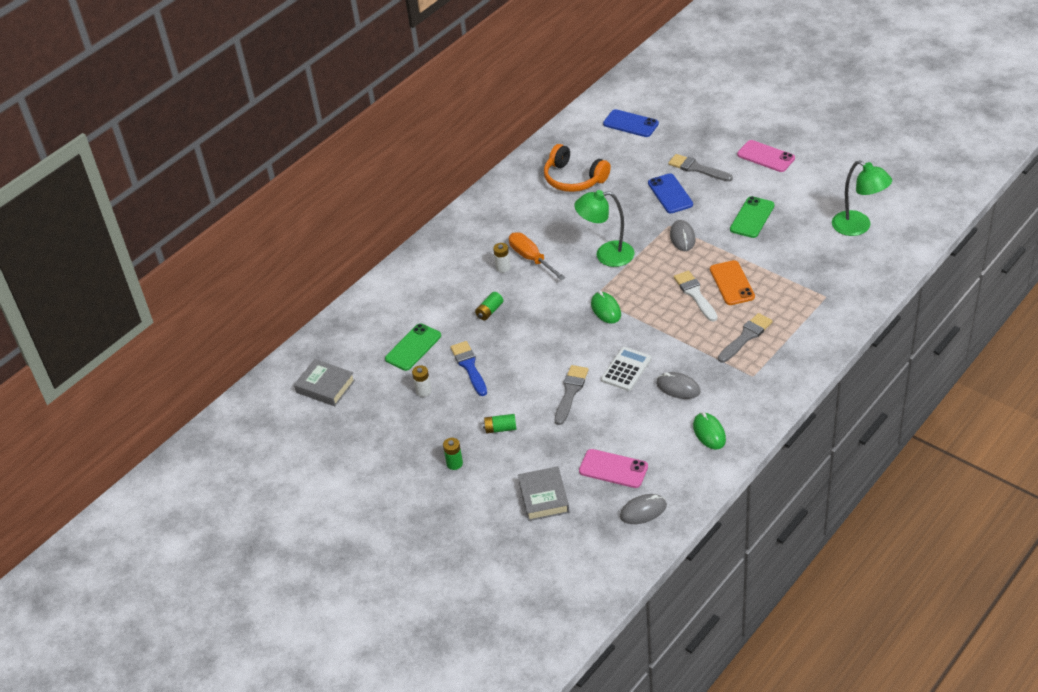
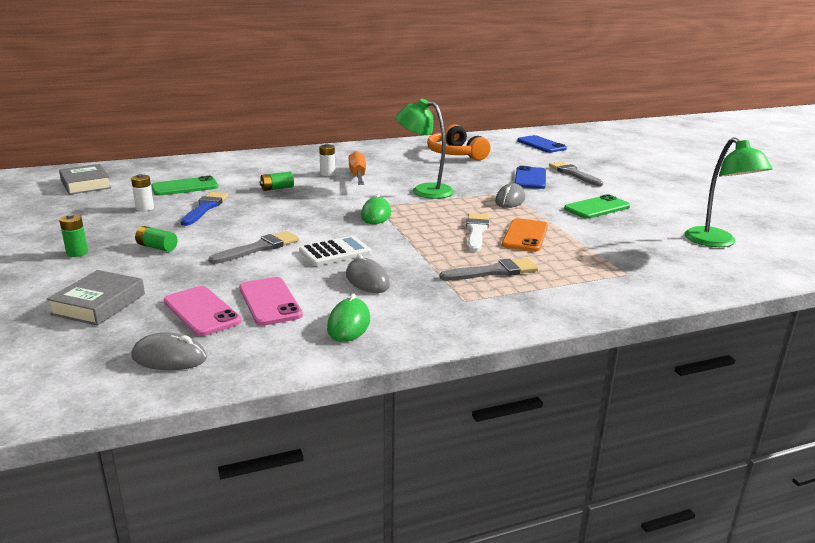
camera: 25 degrees right, 20 degrees down
(766, 156) = (651, 183): pink phone -> pink phone (270, 302)

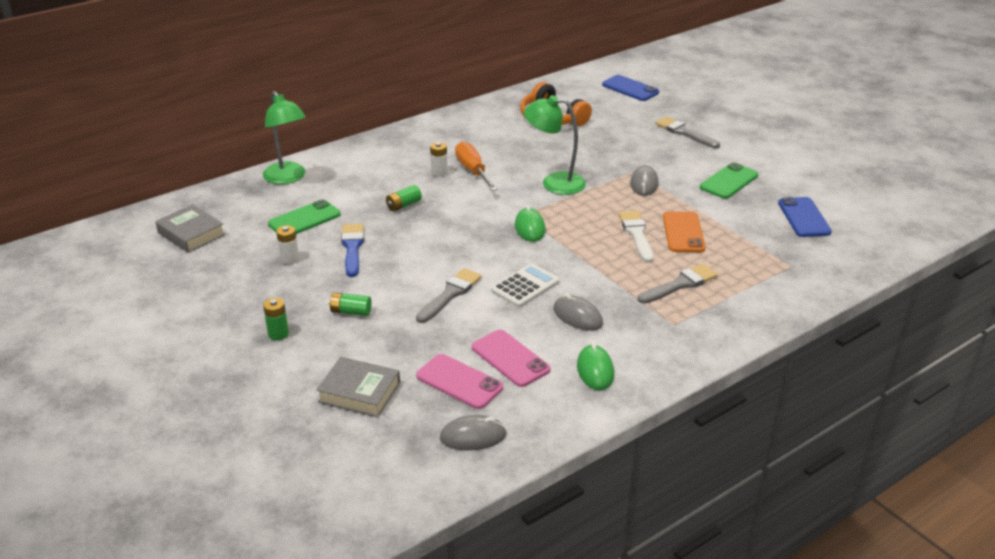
camera: 15 degrees left, 10 degrees up
(99, 304) = (359, 392): grey book -> grey book turned 75 degrees counterclockwise
(530, 178) = (646, 147): blue phone -> blue phone (804, 217)
(716, 242) = (849, 211): green lamp -> green lamp (288, 178)

